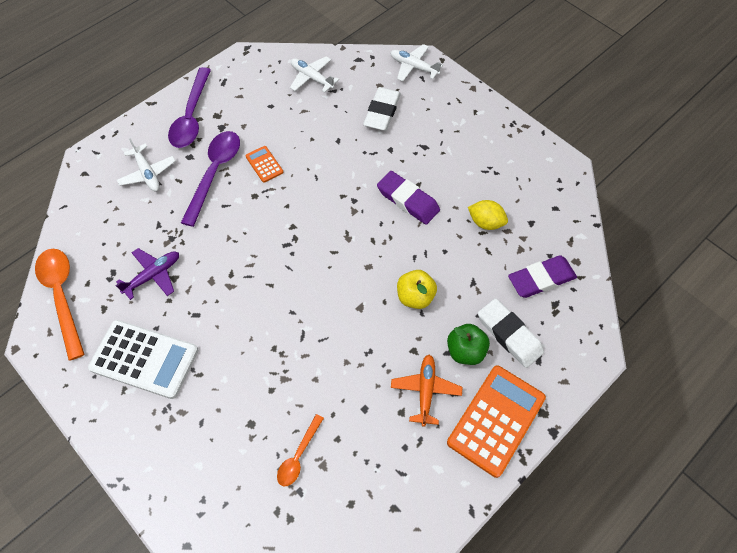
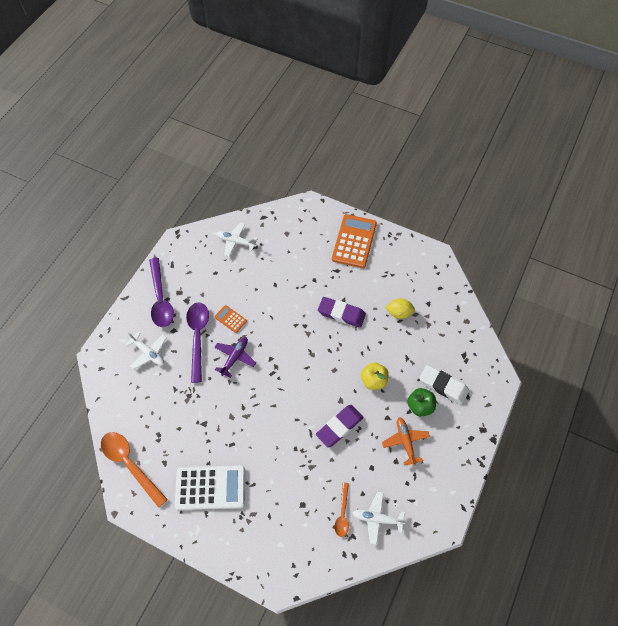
camera: 20 degrees left, 0 degrees up
(153, 275) = (188, 427): purple plane -> purple plane (235, 357)
(382, 112) = (297, 253): white eraser -> none
(413, 67) = (305, 211): white plane -> white plane (377, 518)
(496, 420) = (456, 445): orange calculator -> orange calculator (354, 241)
(541, 279) = (449, 341): purple eraser -> purple eraser (339, 427)

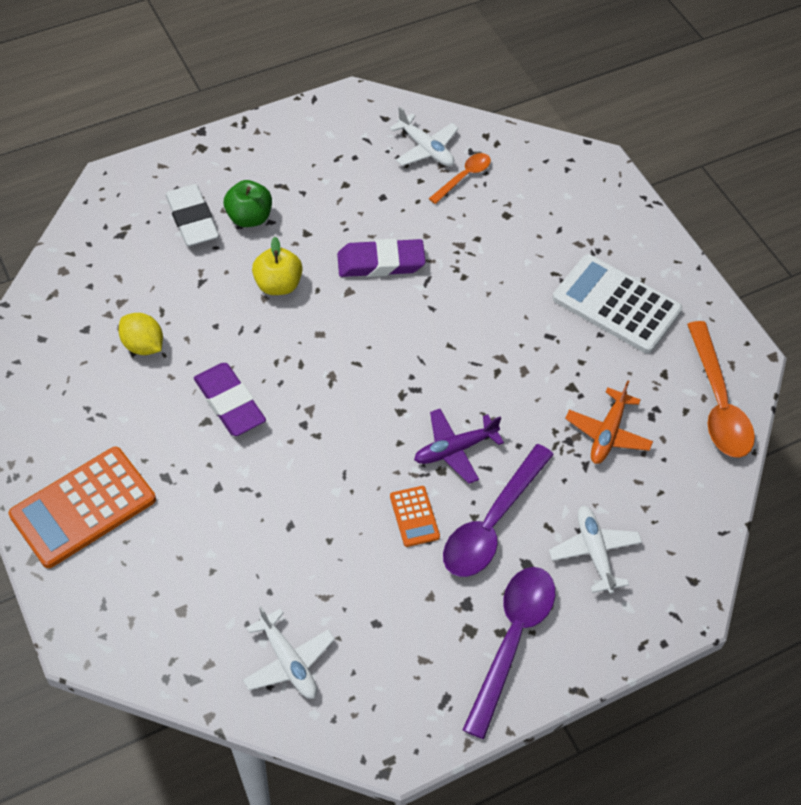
camera: 145 degrees left, 5 degrees down
(405, 441) = (311, 195): orange plane -> orange plane (608, 433)

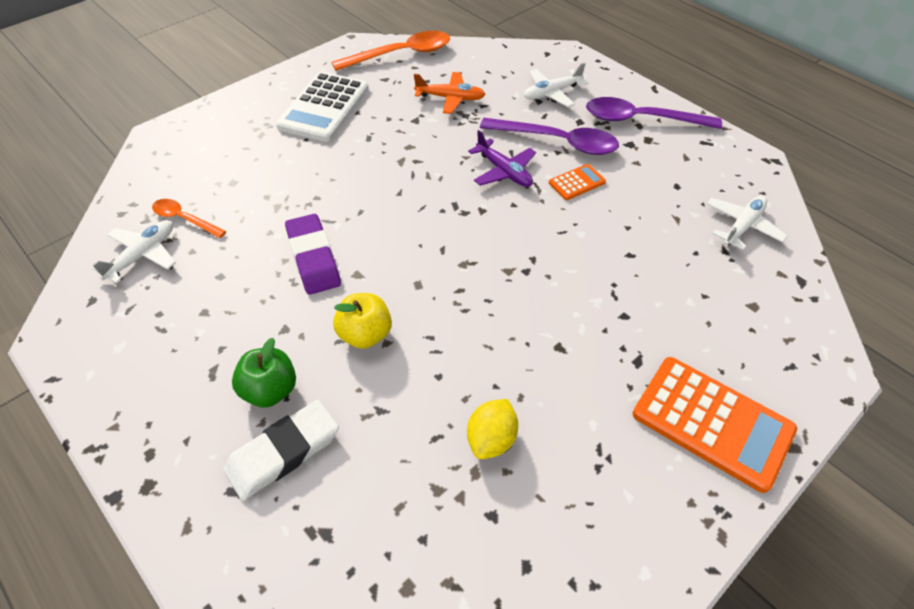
camera: 105 degrees left, 5 degrees down
(230, 403) = (529, 333): purple eraser -> none

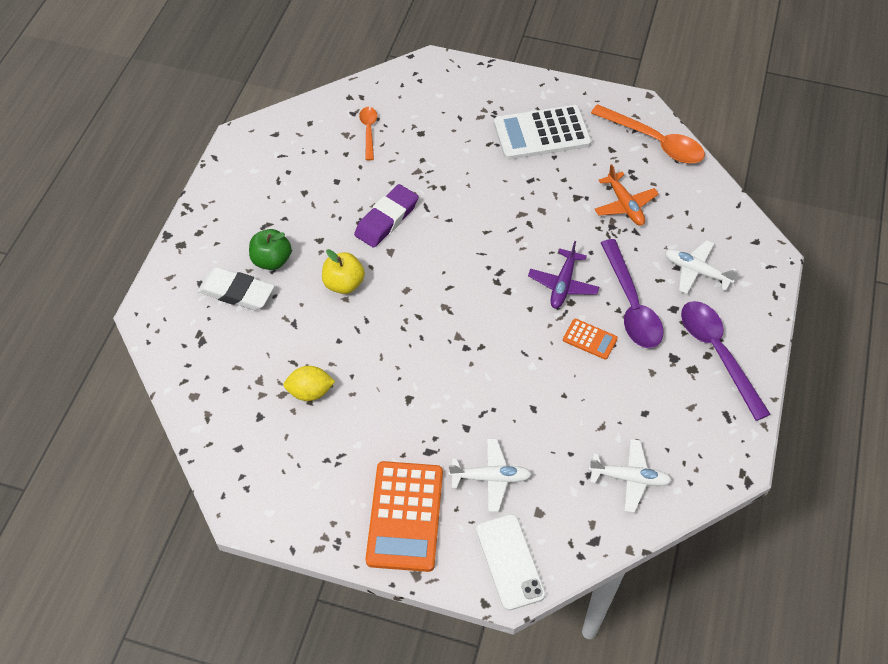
camera: 60 degrees right, 5 degrees up
(143, 255) = (324, 132): white plane -> white plane (491, 478)
(803, 355) = (510, 561): none -> white phone

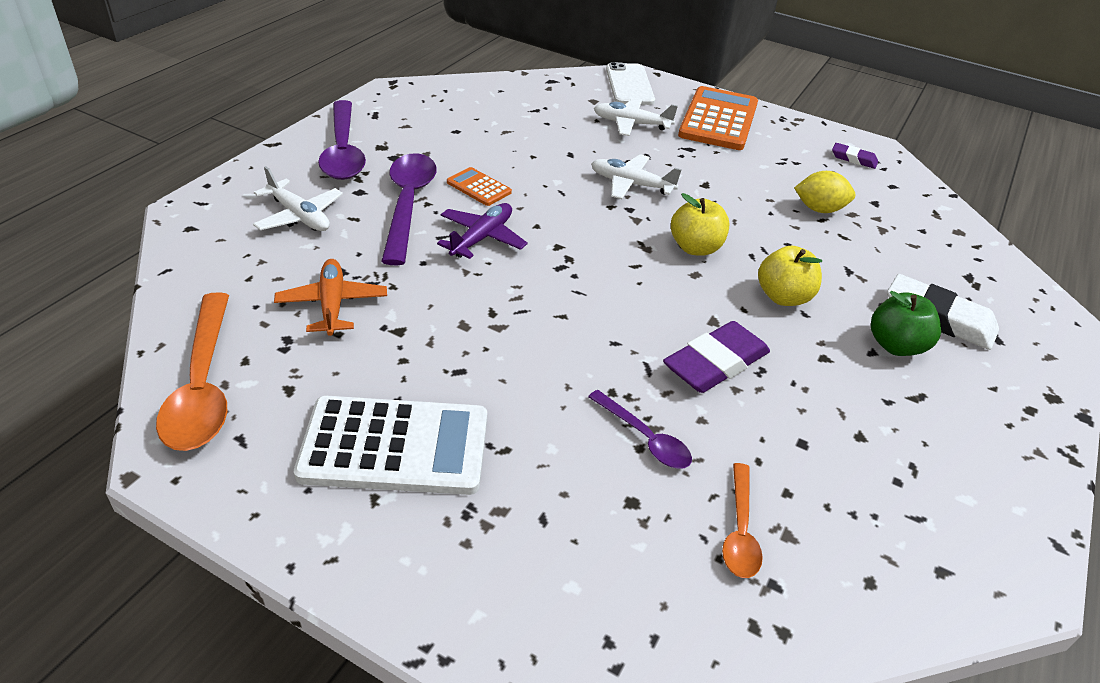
camera: 170 degrees left, 15 degrees down
(269, 483) = (853, 159): none -> purple eraser
(409, 316) = (695, 248): none -> yellow apple
(420, 165) = (644, 438): none -> purple spoon
(629, 478) = (499, 101): white plane -> white plane (631, 184)
(654, 141) = (203, 385): orange spoon -> orange spoon turned 150 degrees counterclockwise

